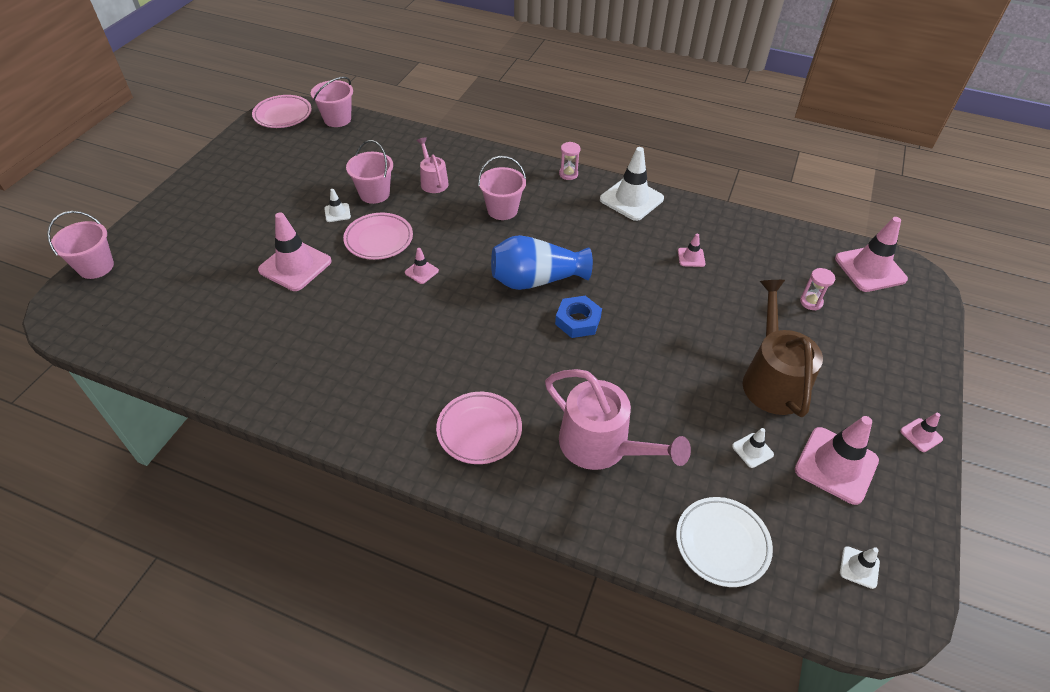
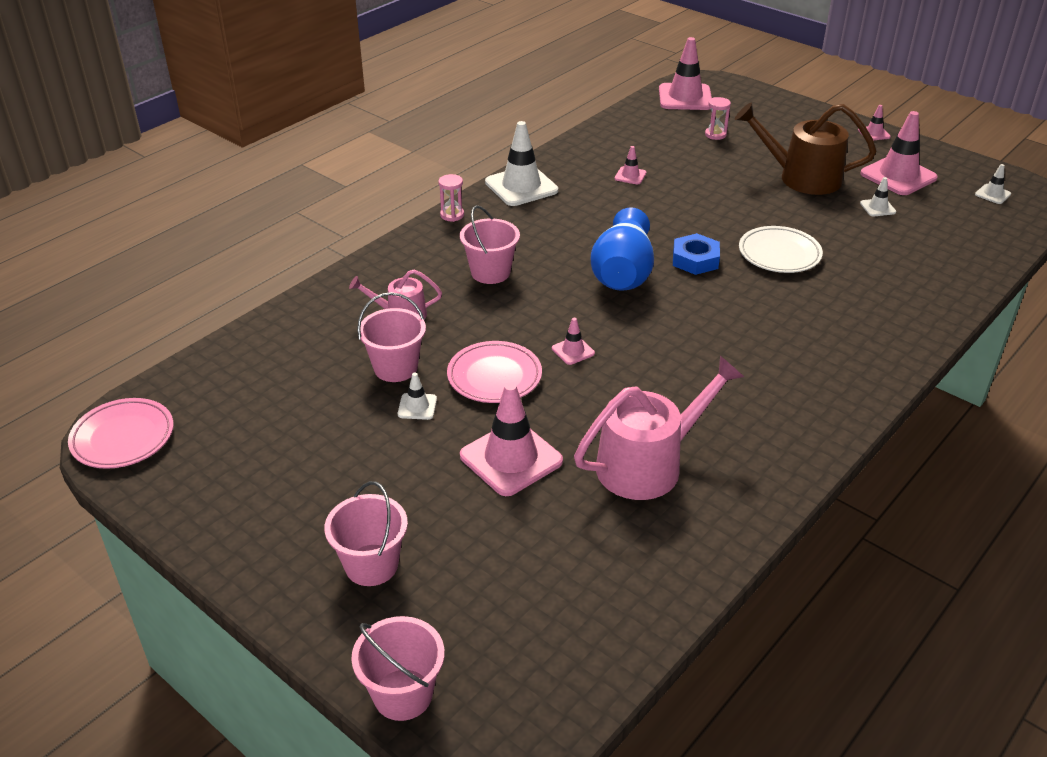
camera: 70 degrees left, 10 degrees down
(337, 119) = (185, 380): pink bucket -> pink bucket (371, 565)
(479, 430) = (829, 350): pink plate -> none
(601, 445) = (860, 281): pink watering can -> pink watering can (648, 464)
(722, 543) = (969, 246): white plate -> white plate (779, 254)

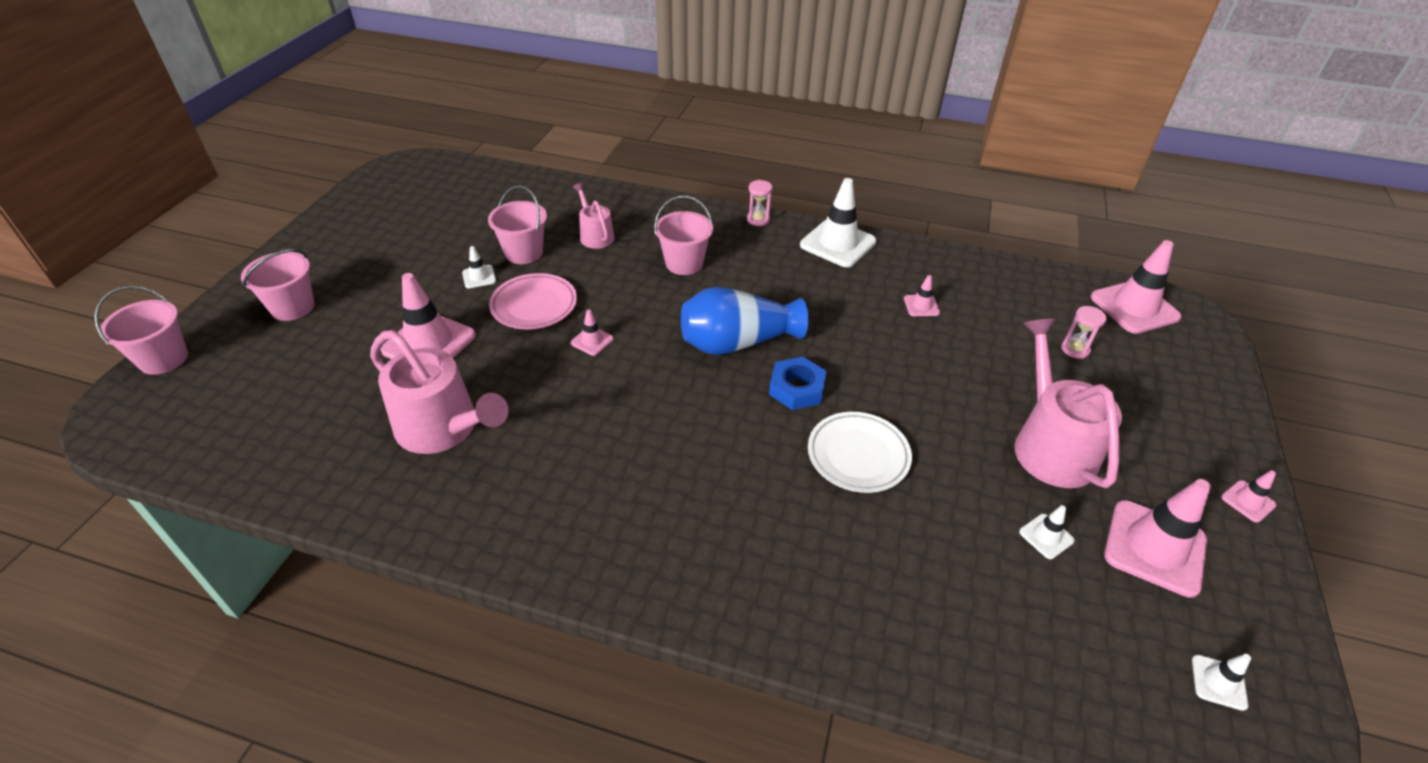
camera: 65 degrees right, 5 degrees up
(123, 438) = (403, 169): pink plate -> none
(802, 178) = (1050, 445): brown watering can -> pink watering can

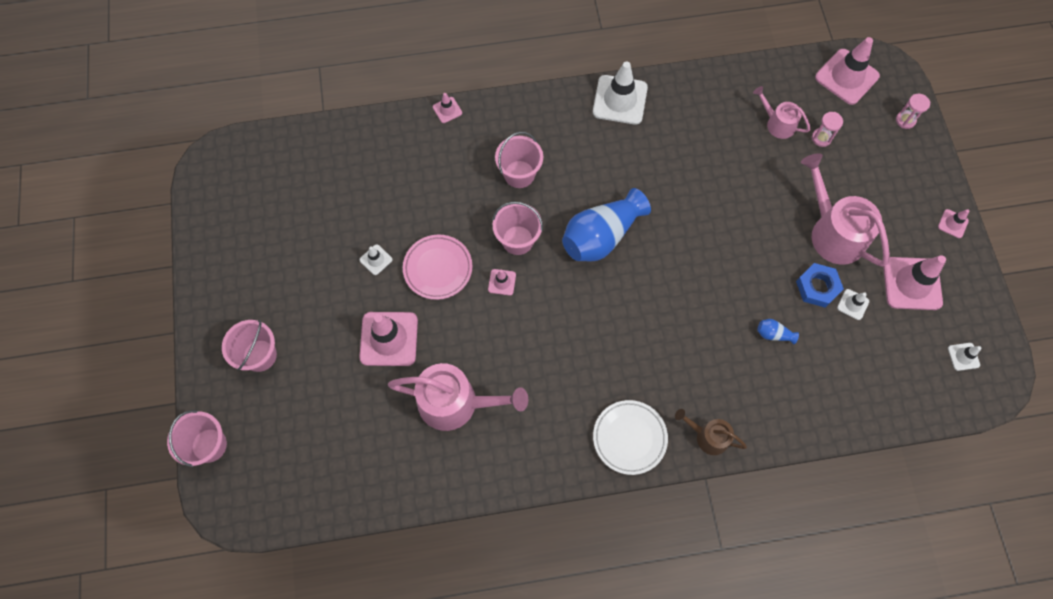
camera: 25 degrees left, 25 degrees up
(524, 253) = (391, 218): pink bucket -> pink bucket (517, 240)
(595, 235) = (433, 174): pink watering can -> pink watering can (777, 123)
(735, 607) = (708, 436): none -> brown watering can
(758, 219) = (547, 99): pink hourglass -> pink hourglass (905, 120)
(797, 388) = (661, 259): blue nut -> blue nut (817, 287)
(858, 455) = (725, 296): white plate -> white plate (629, 438)
(905, 524) = (773, 334): none -> blue vase
(921, 306) = (707, 141): pink traffic cone -> pink traffic cone (447, 110)

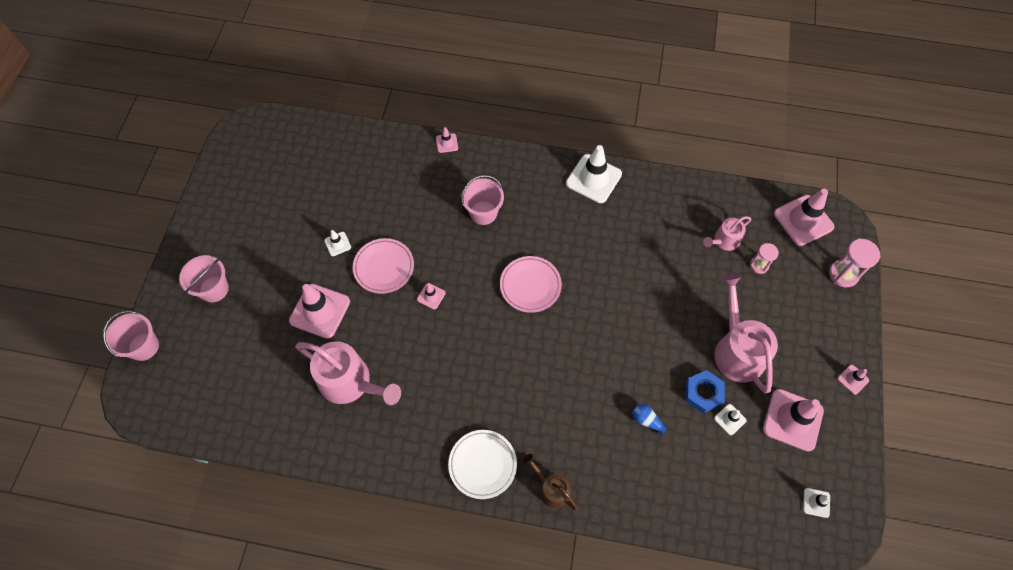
camera: 20 degrees right, 5 degrees down
(517, 240) = (459, 266): pink bucket -> none
(601, 236) = (530, 286): blue vase -> pink plate
(777, 123) = (724, 241): pink watering can -> pink watering can turned 90 degrees counterclockwise
(905, 120) = (843, 274): pink hourglass -> pink hourglass, size x1.57

